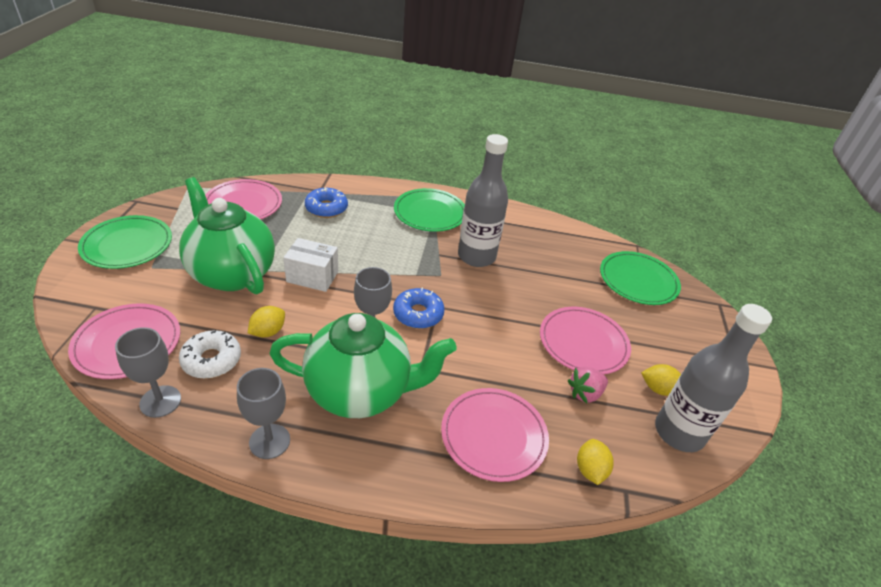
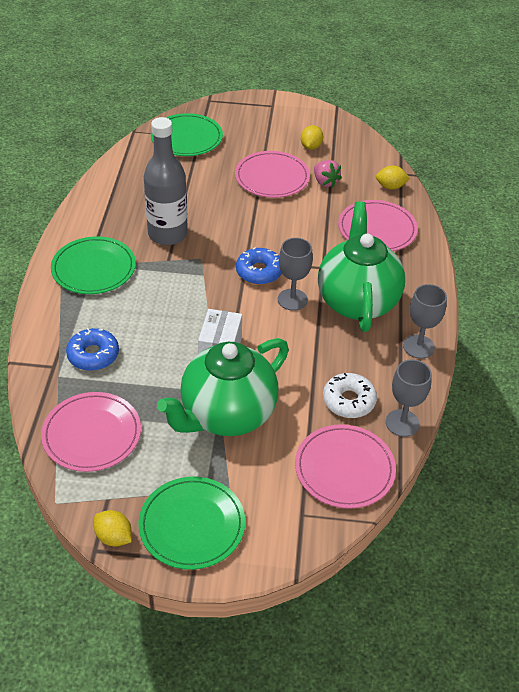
camera: 90 degrees left, 5 degrees up
(268, 332) = (305, 369): yellow lemon -> yellow lemon (114, 537)
(679, 432) = (347, 144): grey bottle -> none

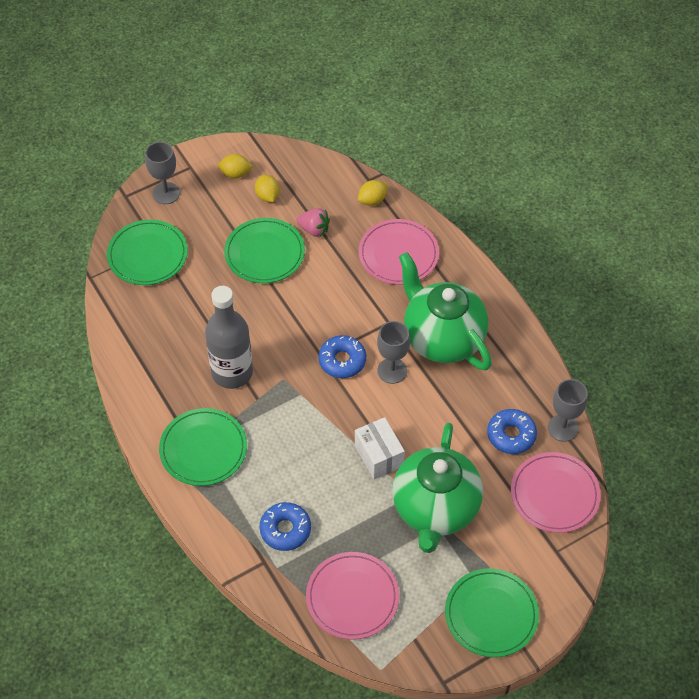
camera: 35 degrees left, 10 degrees up
(114, 537) = (447, 663): yellow lemon -> yellow lemon (235, 174)
(272, 177) = (264, 253): pink plate -> green plate
(349, 401) = (511, 435): white donut -> blue donut
(418, 346) = (521, 351): grey goblet -> grey goblet (166, 193)

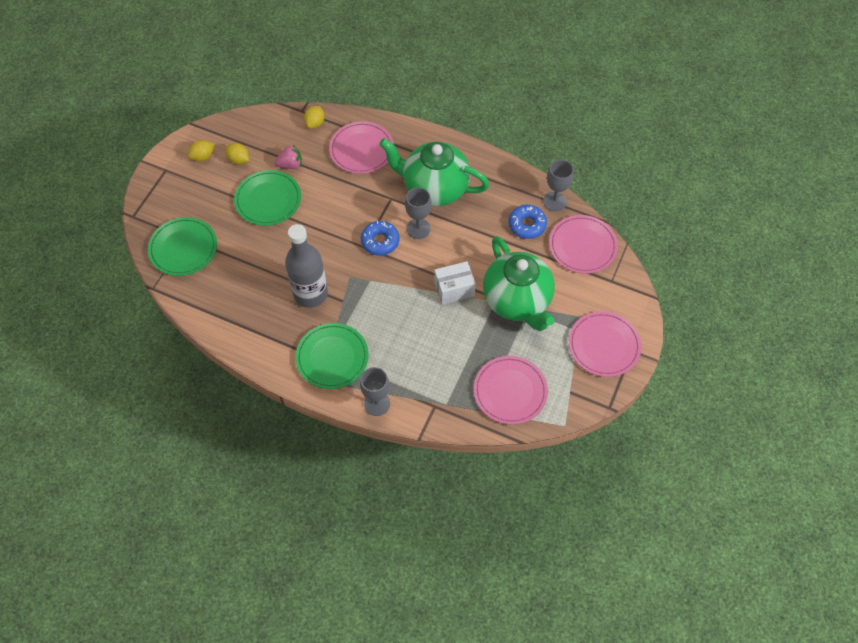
camera: 35 degrees left, 5 degrees up
(166, 193) = (162, 198): grey goblet -> grey goblet (377, 403)
(285, 530) = (431, 376): blue donut -> none
(379, 456) = (454, 289): white box -> white box turned 45 degrees counterclockwise
(491, 614) = (604, 345): green plate -> pink plate

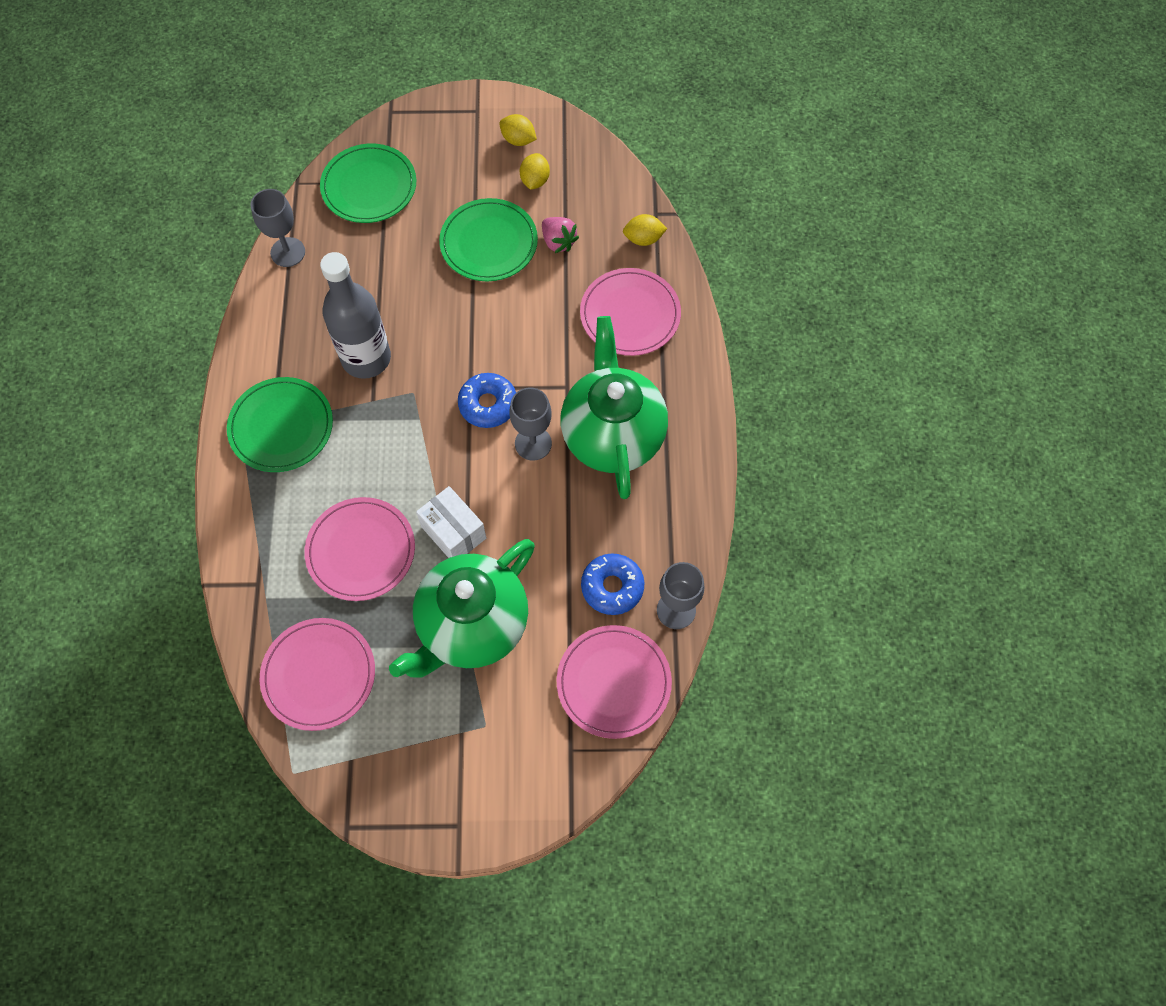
camera: 65 degrees right, 5 degrees up
(377, 403) = (233, 510): grey goblet -> grey goblet (288, 252)
(604, 345) = (449, 780): pink plate -> pink plate (361, 550)

